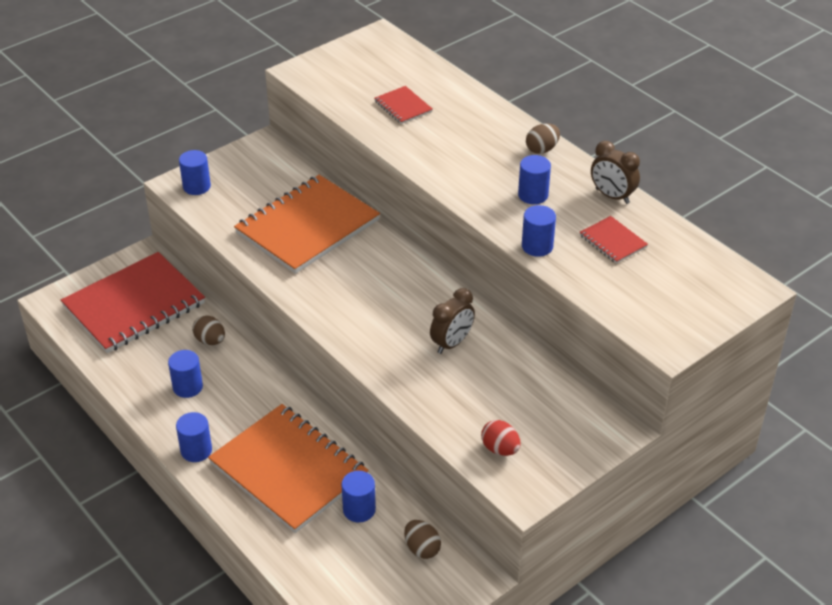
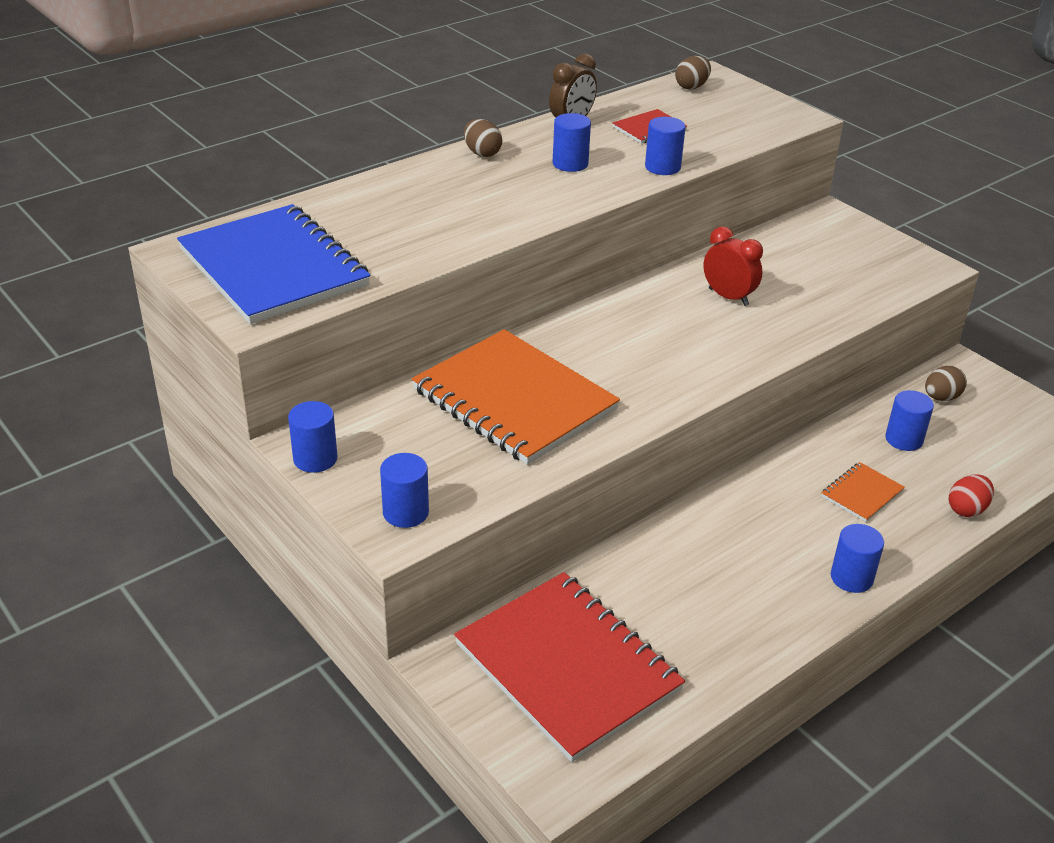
camera: 90 degrees left, 5 degrees down
(187, 387) = (737, 593): blue cylinder -> blue cylinder (315, 459)
(210, 340) = (642, 574): brown egg -> brown egg (691, 87)
(288, 470) = (862, 494): orange notebook -> orange notebook, size x0.43
(359, 71) = (273, 268): none -> blue notebook
(403, 106) = (373, 236): red notebook -> none
(452, 343) = (728, 297): brown clock -> red clock
(500, 449) = (879, 276): red egg -> red egg (966, 509)

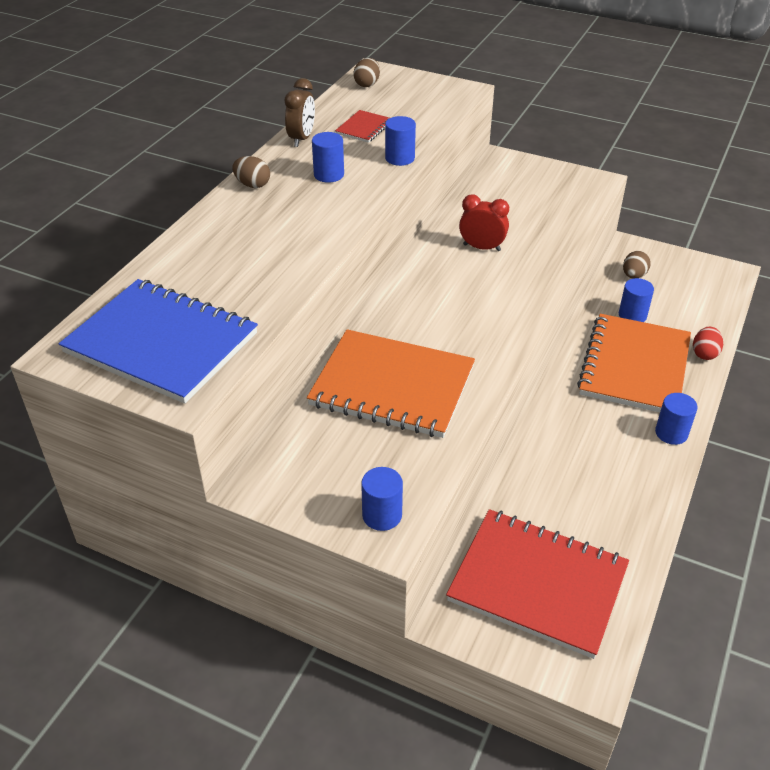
camera: 25 degrees left, 5 degrees up
(315, 459) = (275, 497): blue cylinder -> none
(862, 494) = (634, 366): orange notebook -> orange notebook, size x2.32

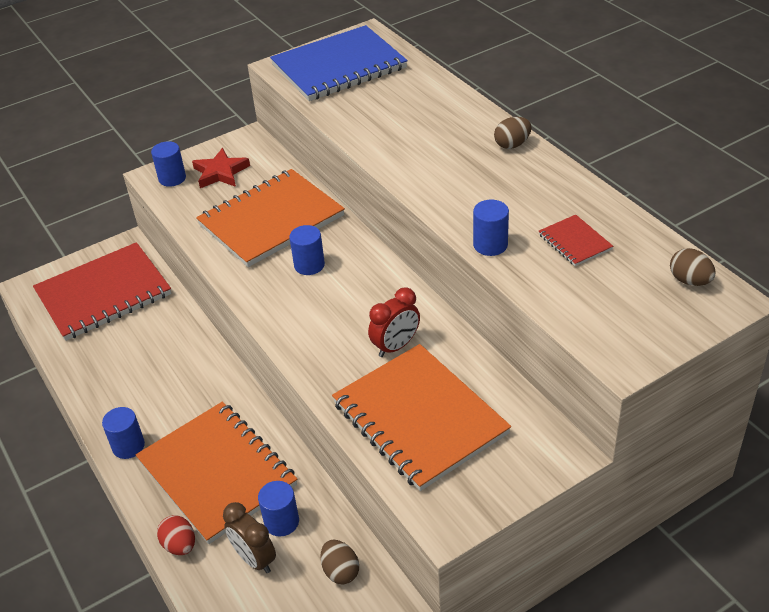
camera: 125 degrees right, 0 degrees up
(301, 139) = (581, 194): brown clock -> brown clock (254, 559)
(329, 175) = (495, 191): blue cylinder -> blue cylinder (309, 265)
(340, 473) = (220, 172): none -> red star
(535, 215) = (419, 418): none -> orange notebook

